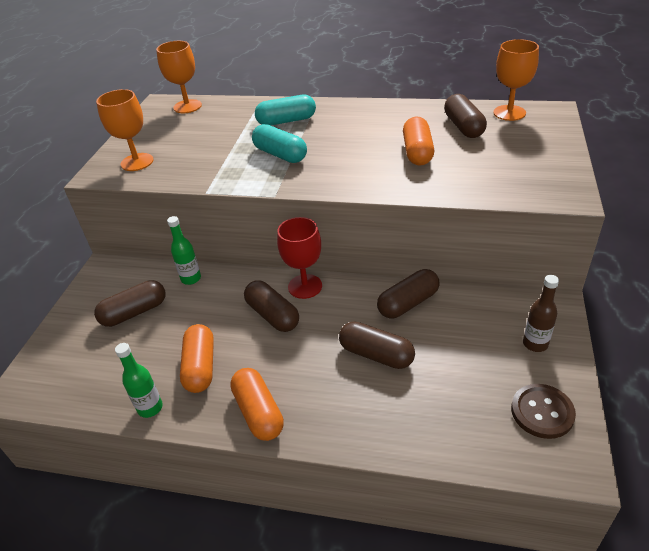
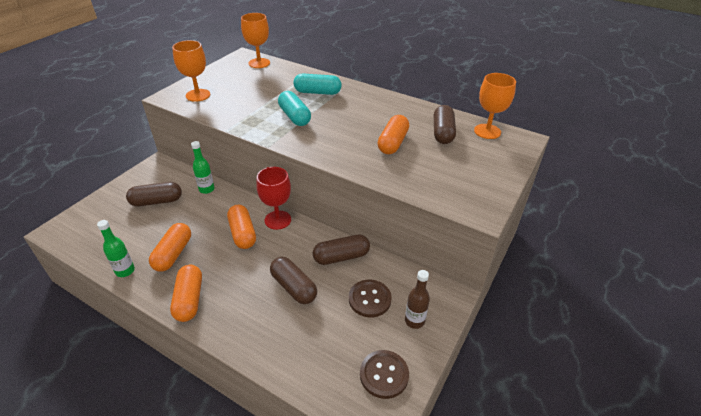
camera: 15 degrees right, 0 degrees up
(272, 315) = (242, 233): brown capsule -> orange capsule
(471, 338) = (369, 299): none -> brown button

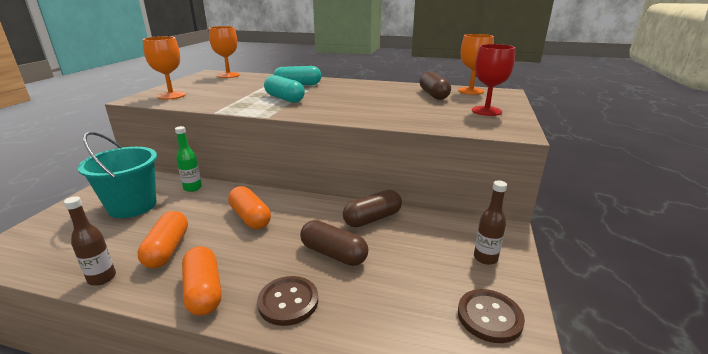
camera: 15 degrees left, 15 degrees down
(125, 271) = (102, 278): green bottle -> brown bottle
(157, 201) = (132, 206): brown capsule -> turquoise bucket
(277, 220) = (286, 200): red goblet -> red goblet (486, 111)
(369, 299) = (425, 248): brown button -> brown button (288, 302)
(393, 143) = (393, 104): orange capsule -> none

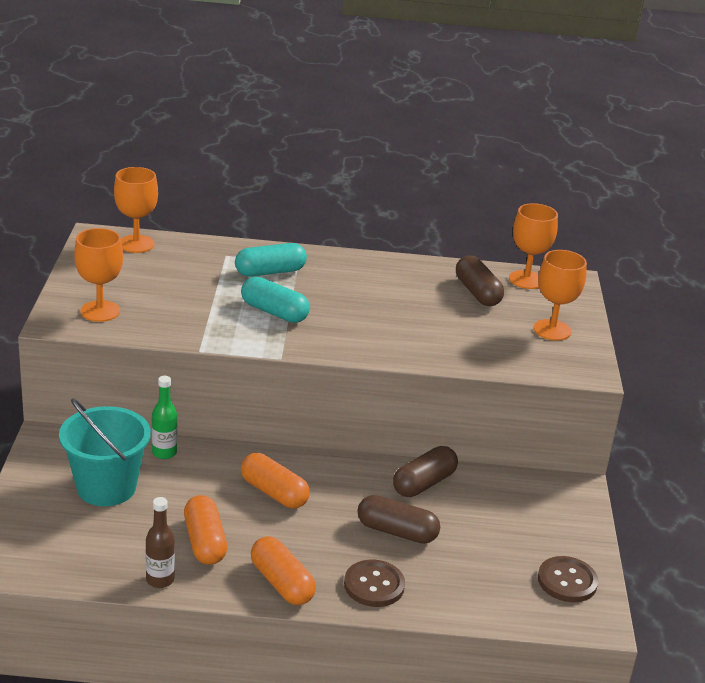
camera: 15 degrees left, 5 degrees up
(485, 258) = (559, 523): brown bottle -> none
(486, 111) = (552, 330): red goblet -> orange goblet

